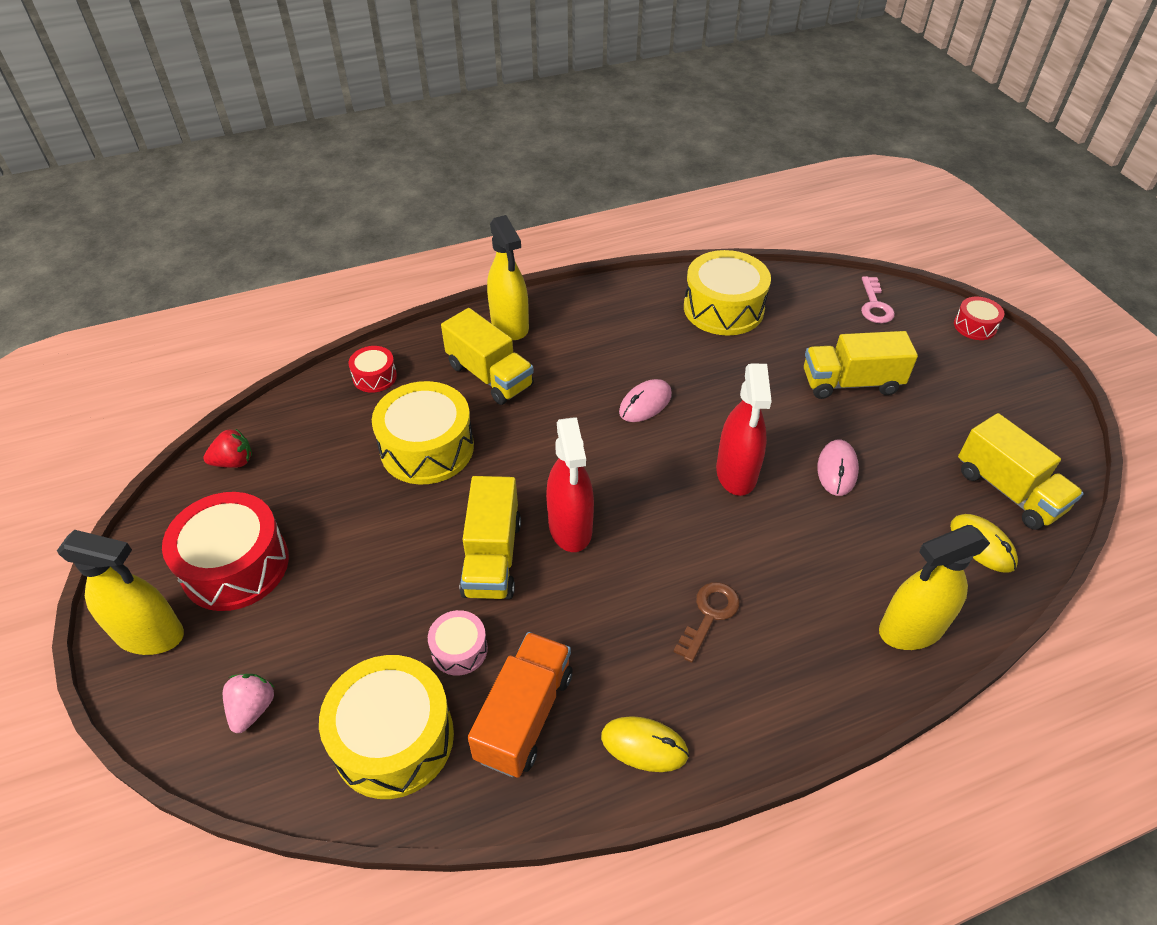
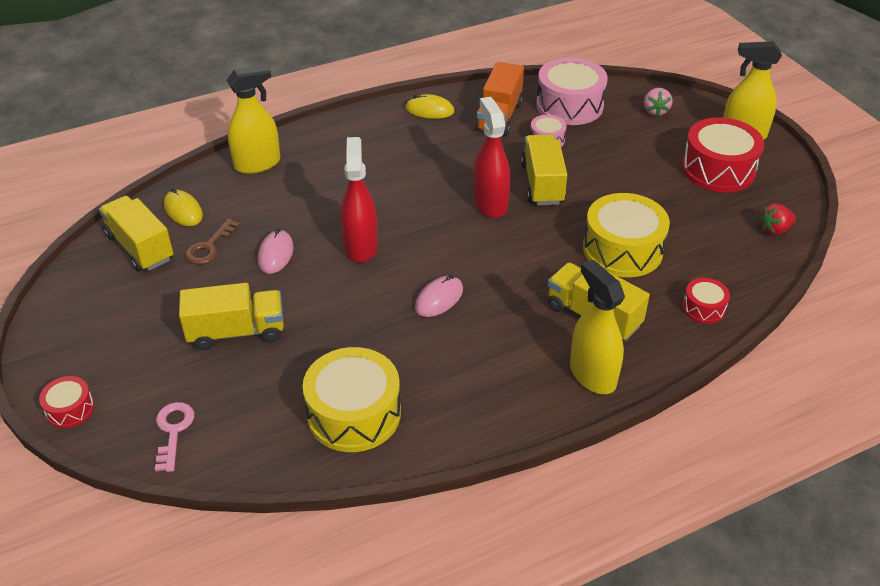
camera: 175 degrees right, 5 degrees down
(393, 738) = (569, 105): yellow drum -> pink drum
(709, 615) = (389, 163): brown key -> brown key (209, 247)

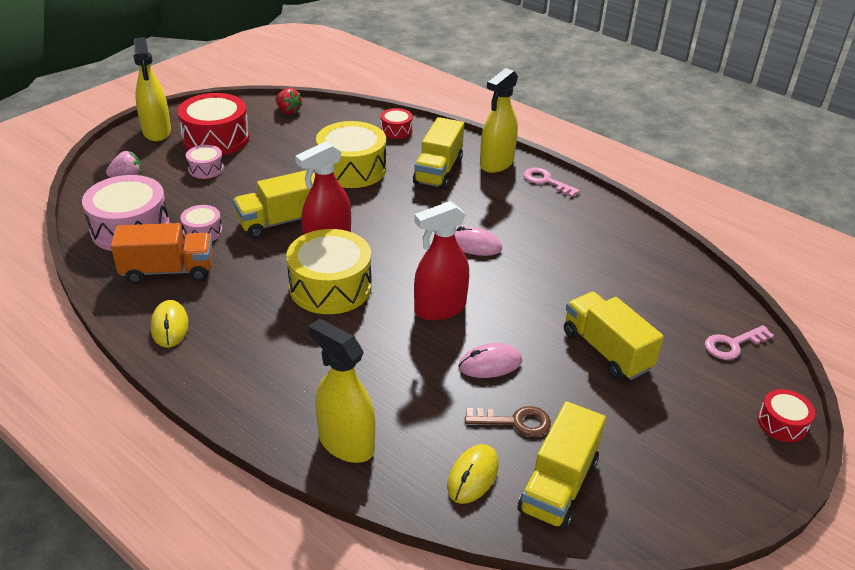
camera: 115 degrees left, 5 degrees down
(354, 414) = (625, 255): yellow drum -> yellow drum (330, 287)
(533, 407) = (546, 181): none -> pink key
(656, 155) = (206, 169): none -> pink drum

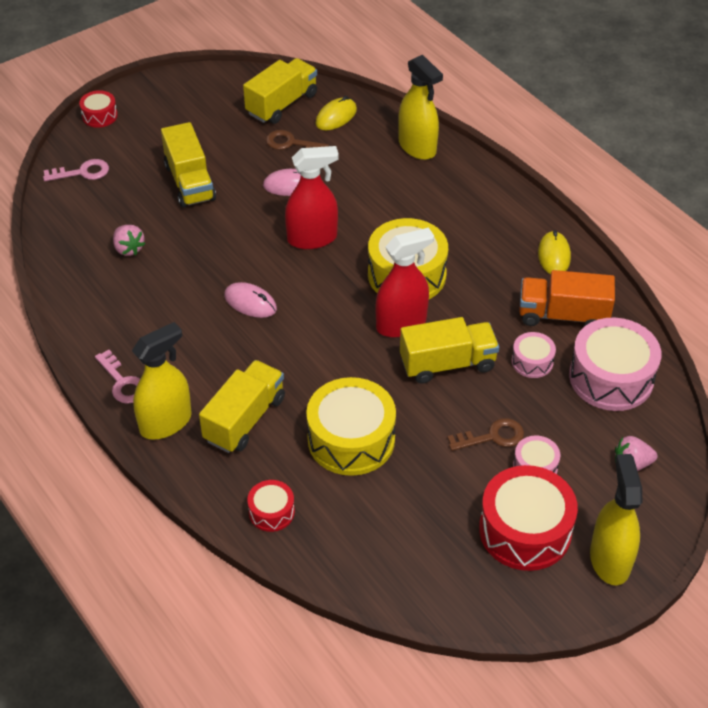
camera: 165 degrees left, 10 degrees up
(240, 181) = (492, 437): none -> brown key
(288, 111) = (419, 585): red strawberry -> none
(618, 274) = (129, 249): none -> pink strawberry

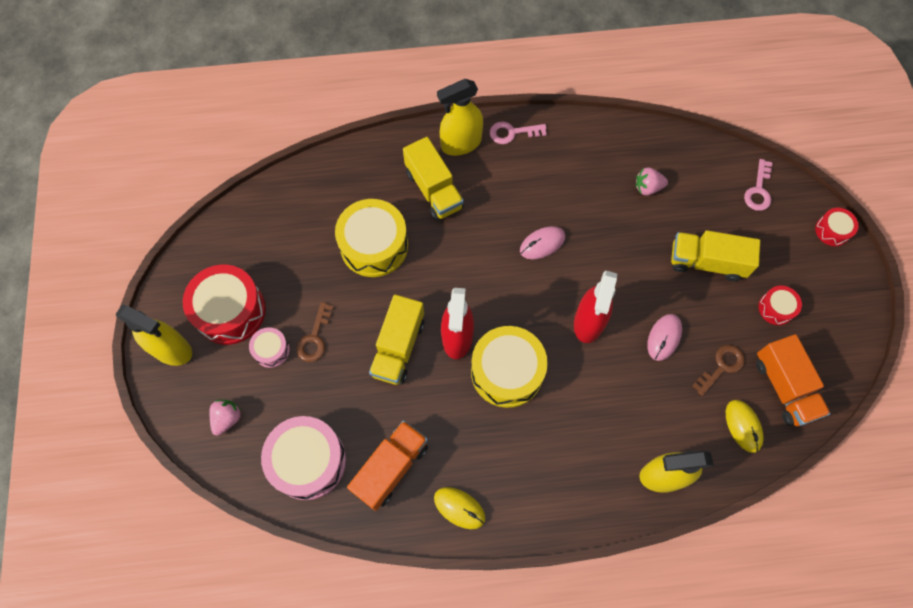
camera: 120 degrees right, 20 degrees up
(166, 422) = (461, 143): yellow spray bottle -> yellow spray bottle turned 75 degrees clockwise
(271, 512) = (349, 171): red drum -> red drum (776, 308)
(282, 104) = (784, 387): yellow truck -> orange truck
(532, 361) = (361, 411): pink drum -> none

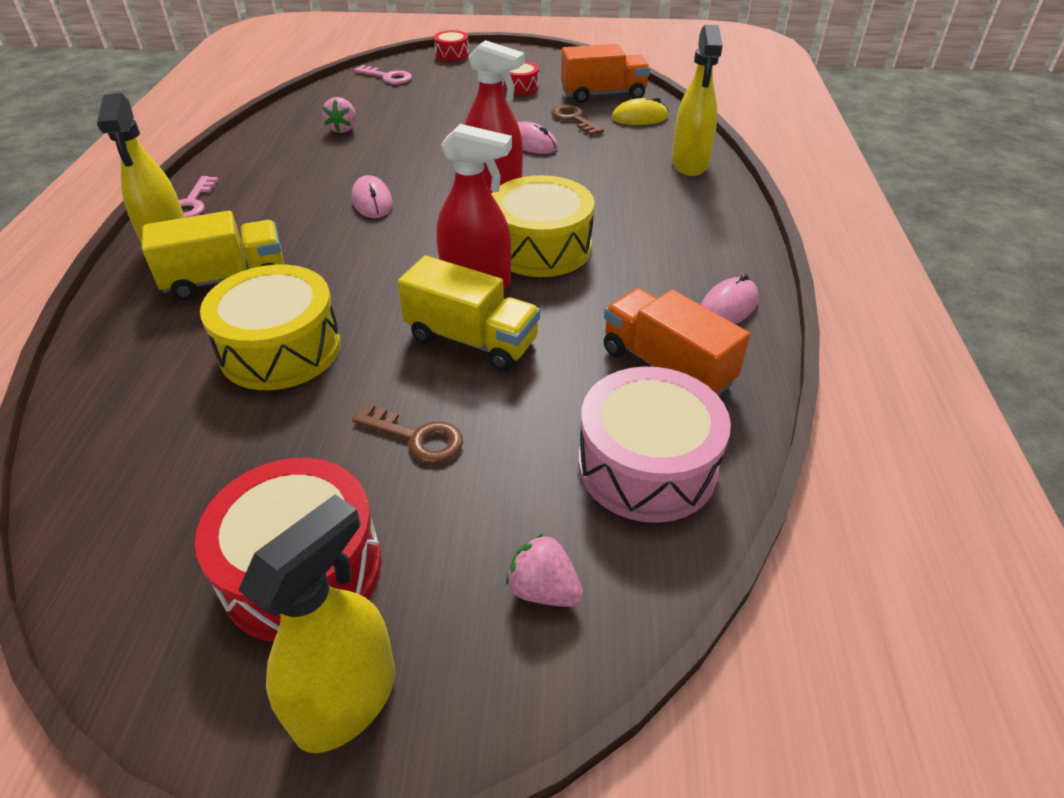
camera: 80 degrees left, 25 degrees down
(271, 350) = (418, 503): pink drum -> none
(459, 508) = (728, 307): yellow mouse -> pink mouse
(707, 262) = (453, 111): yellow truck -> none

